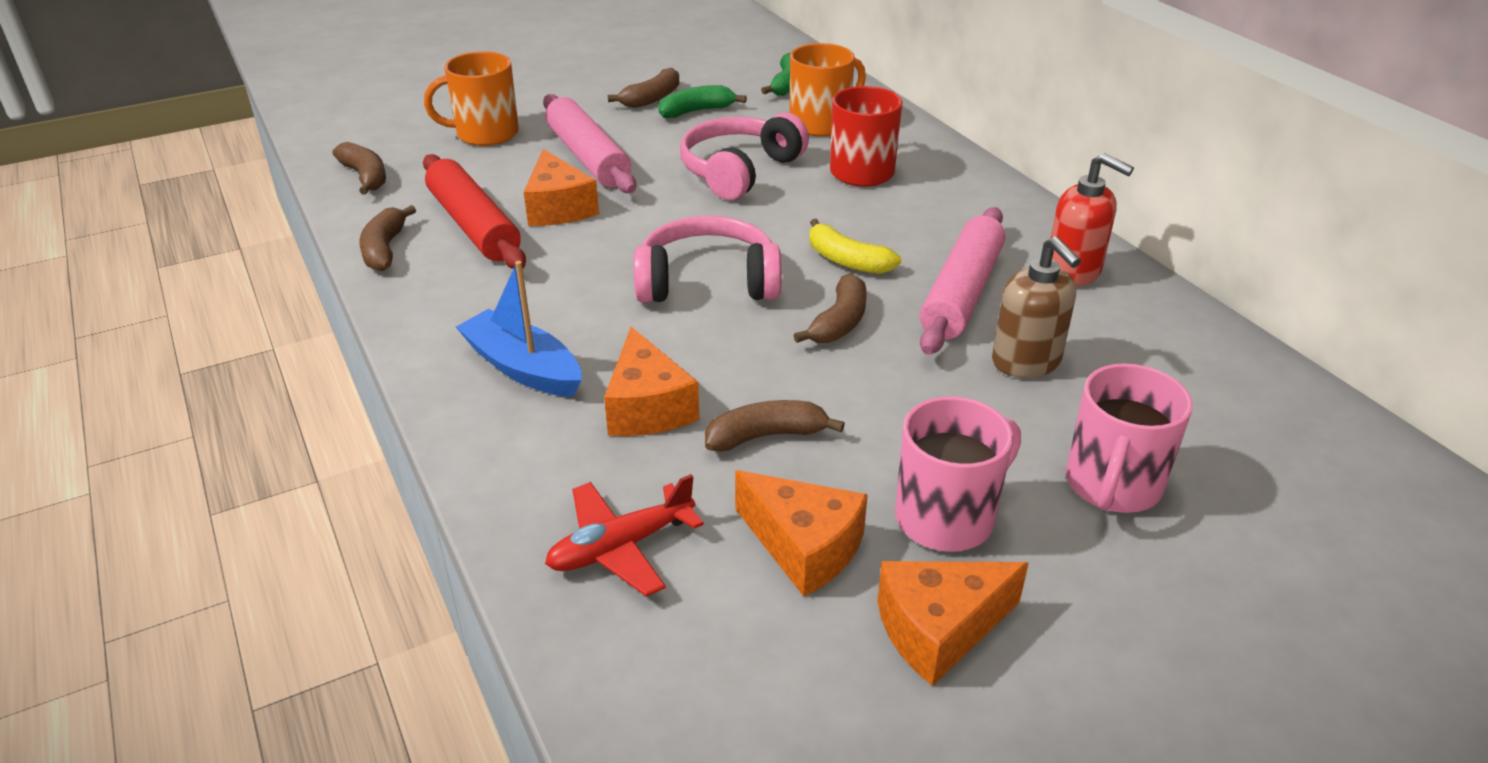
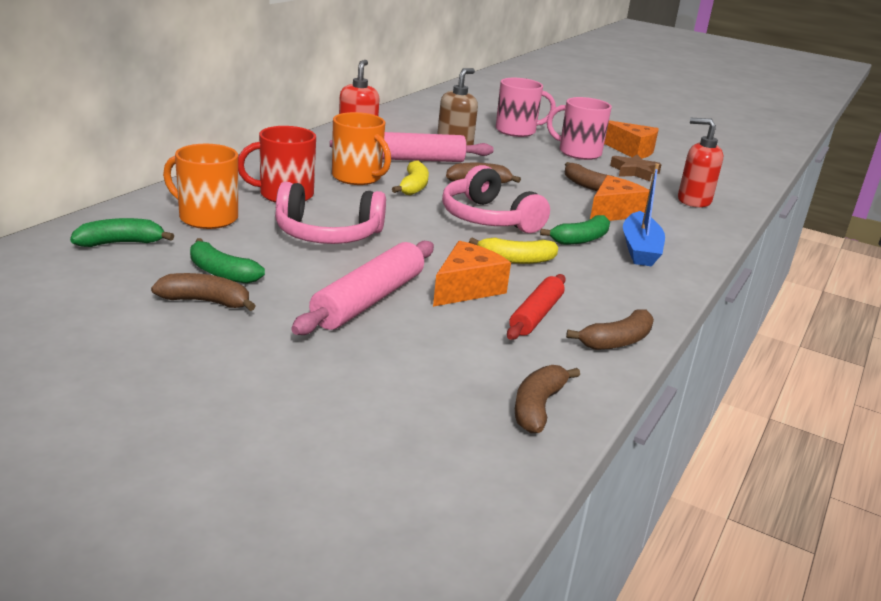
camera: 125 degrees left, 10 degrees down
(474, 225) = (535, 315): red rolling pin -> red rolling pin, size x0.64
(485, 134) = (376, 371): orange mug -> orange mug (357, 177)
(586, 258) = (516, 260): none -> yellow banana
(593, 330) = (580, 239): none -> green banana
(621, 547) = (693, 201): red plane -> red soap dispenser
(804, 547) = (634, 172): orange cheese -> brown star

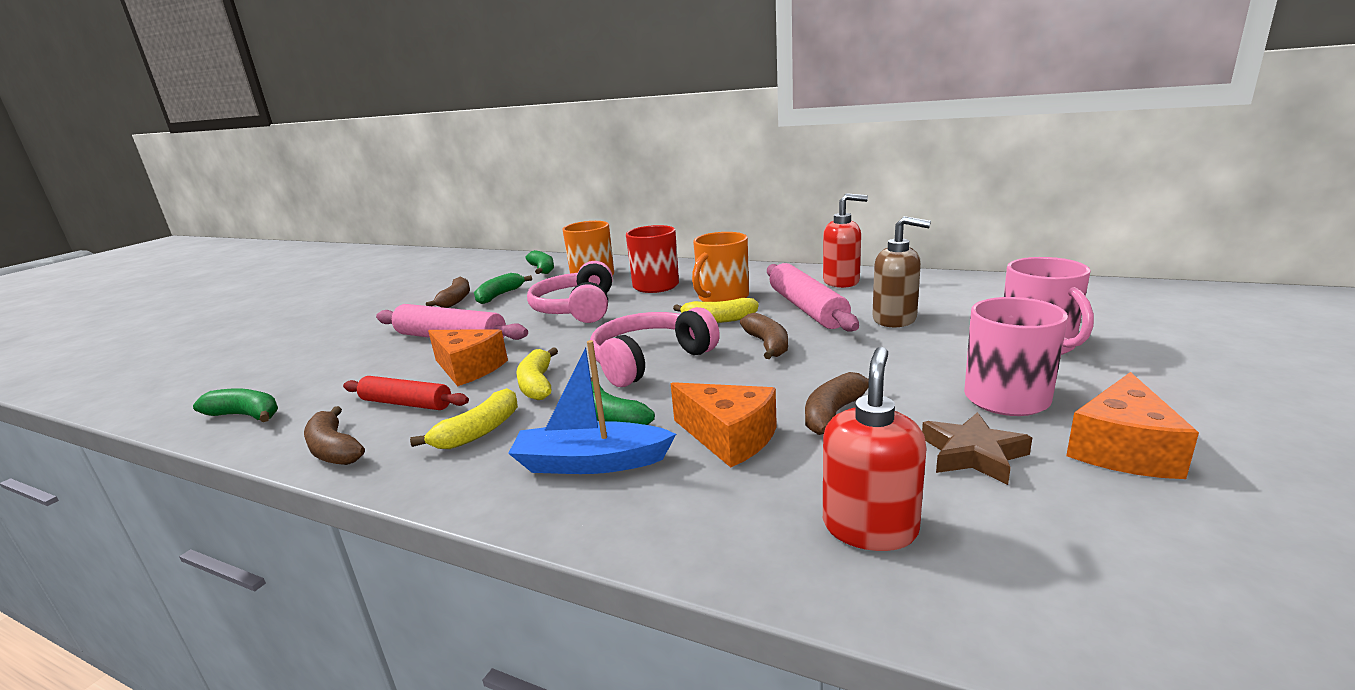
camera: 90 degrees right, 5 degrees down
(538, 407) = (245, 415): brown banana -> green banana
(594, 283) = (479, 431): none -> yellow banana

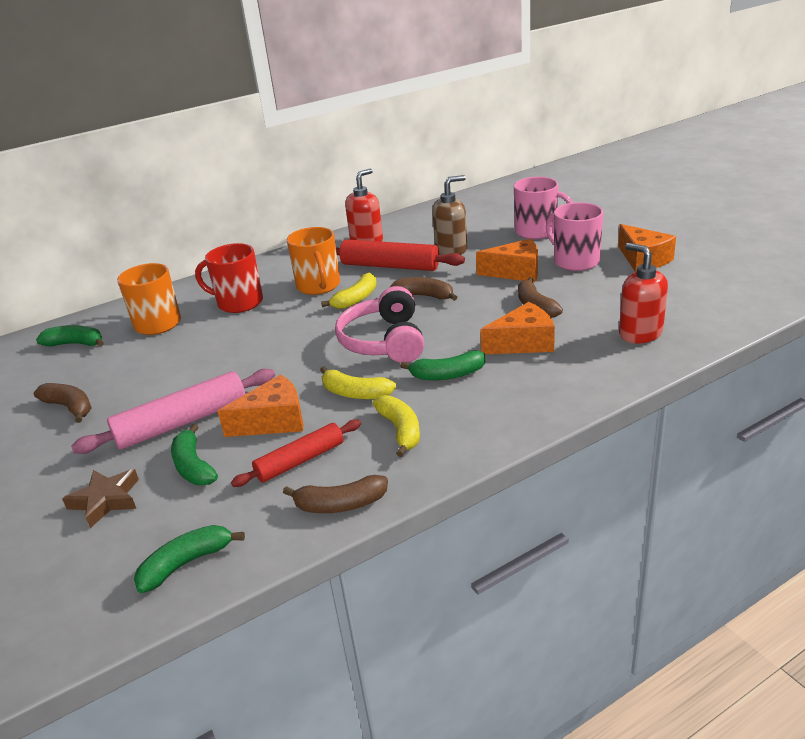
camera: 55 degrees left, 10 degrees up
(499, 295) = (109, 380): green banana -> green banana (193, 466)
(576, 309) = (226, 348): pink headphones -> none
(591, 463) = (497, 394): blue boat -> none
(806, 308) = (390, 266): pink rolling pin -> red rolling pin
(903, 370) = (516, 272): none -> orange cheese
(973, 454) = (612, 289): brown star -> brown star (106, 500)

